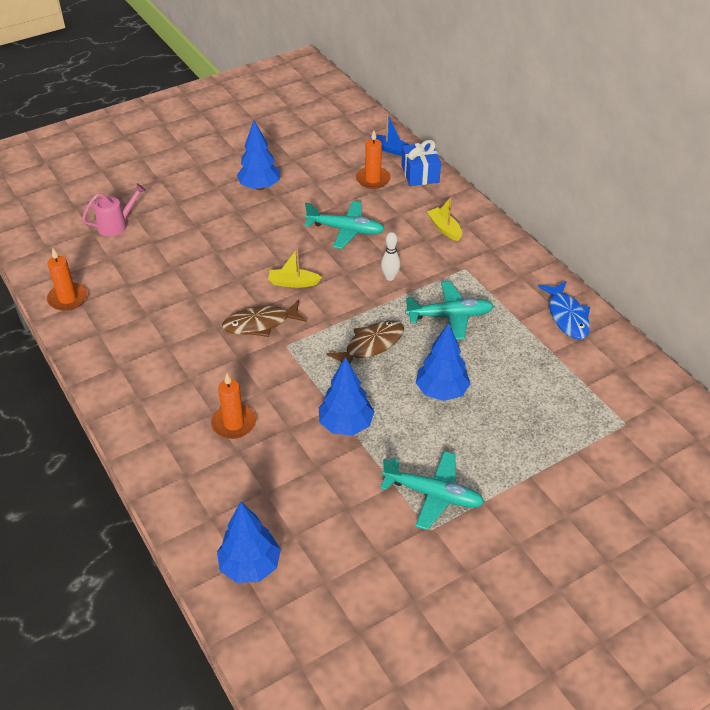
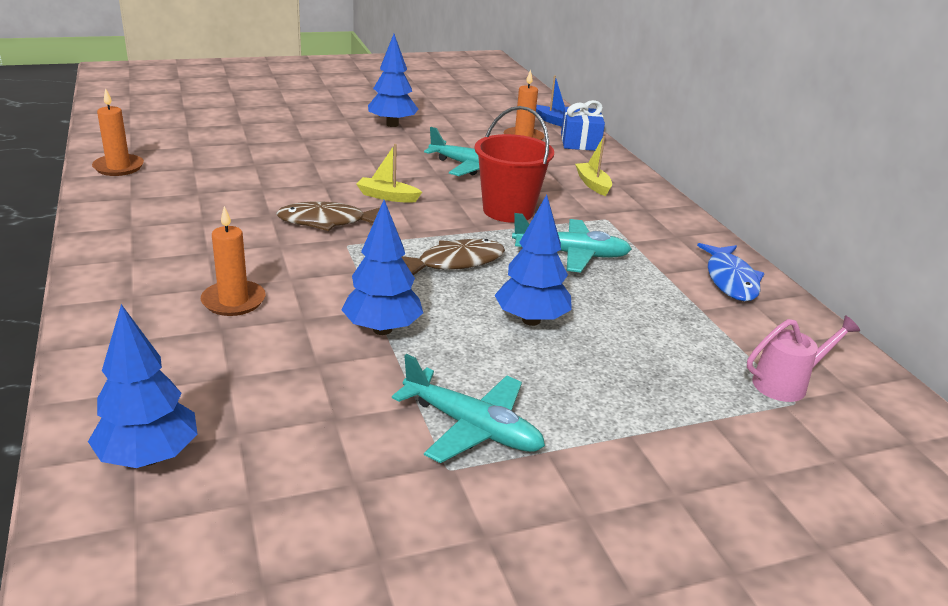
camera: 10 degrees right, 15 degrees down
(117, 225) = (217, 126): pink watering can -> pink watering can (787, 383)
(390, 277) = (508, 211): white bowling pin -> red bucket

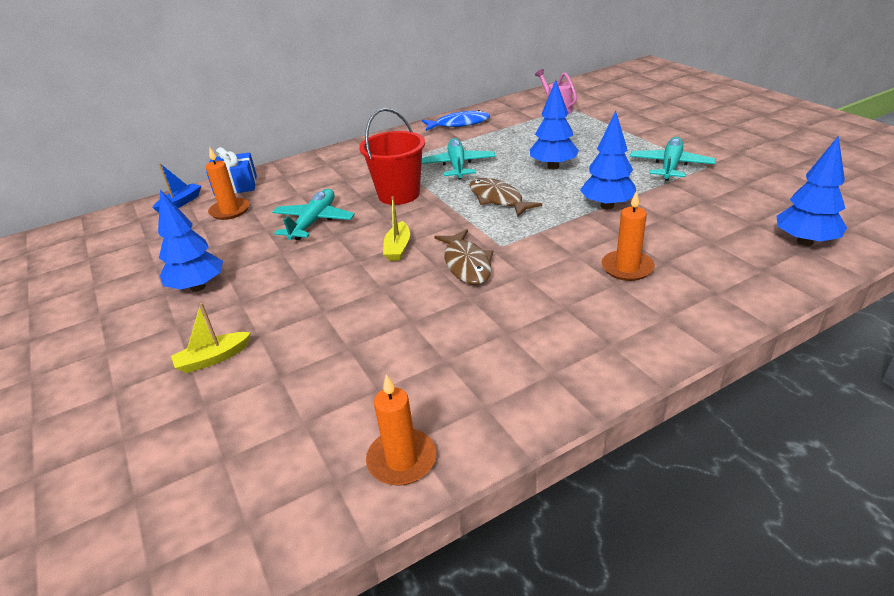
camera: 95 degrees left, 5 degrees up
(593, 184) = (331, 171): yellow boat -> yellow boat (213, 359)

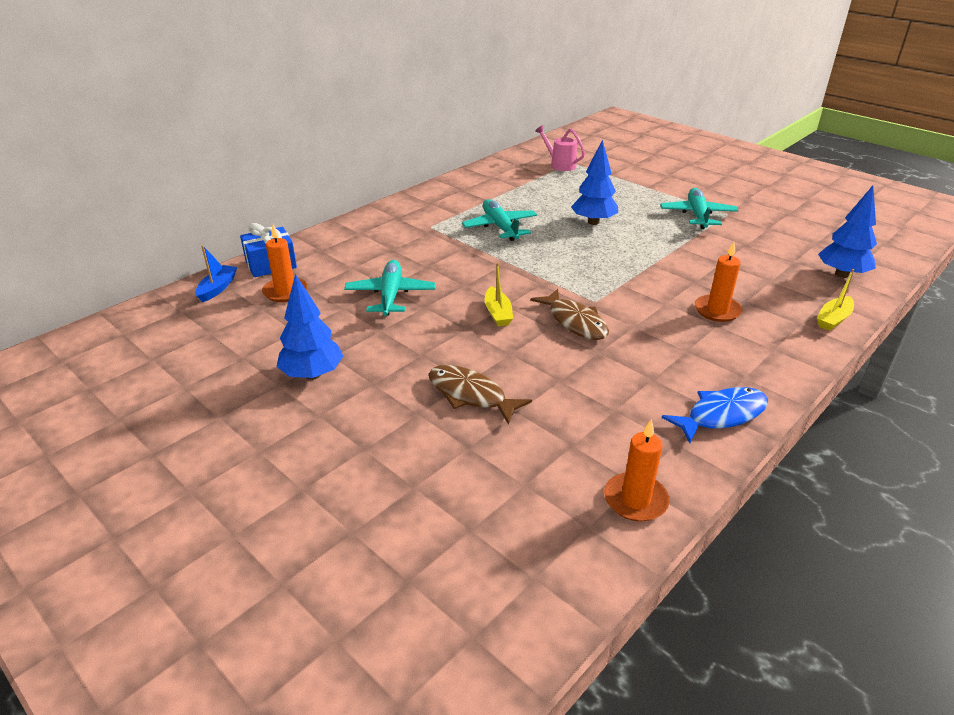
camera: 20 degrees left, 0 degrees up
(213, 359) = (386, 442): yellow boat -> yellow boat (833, 319)
(399, 194) = (460, 260): red bucket -> none
(459, 124) = (472, 184): blue fish -> blue fish (721, 415)
(498, 199) = (562, 257): brown fish -> brown fish (471, 395)
(607, 206) = (666, 256): blue tree -> none

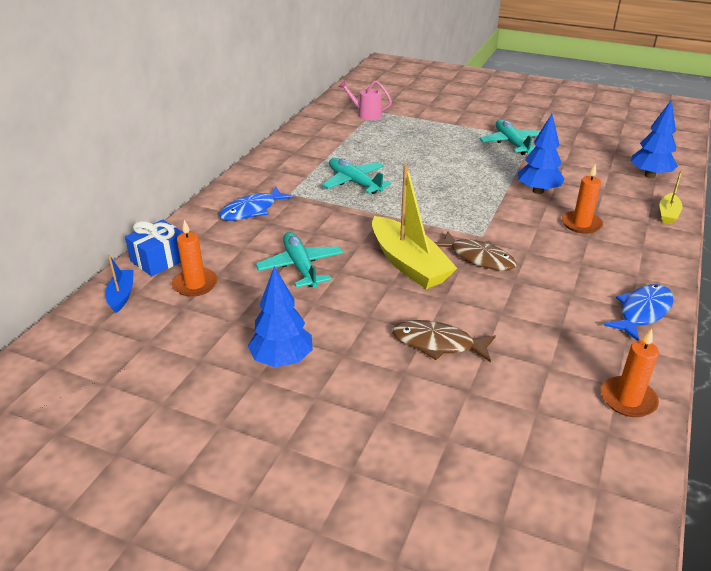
camera: 20 degrees left, 0 degrees up
(383, 236) = (252, 210): none -> blue fish
(498, 313) = (409, 264): yellow boat -> yellow boat, size x2.05
(593, 222) = (431, 164): blue tree -> blue tree (538, 191)

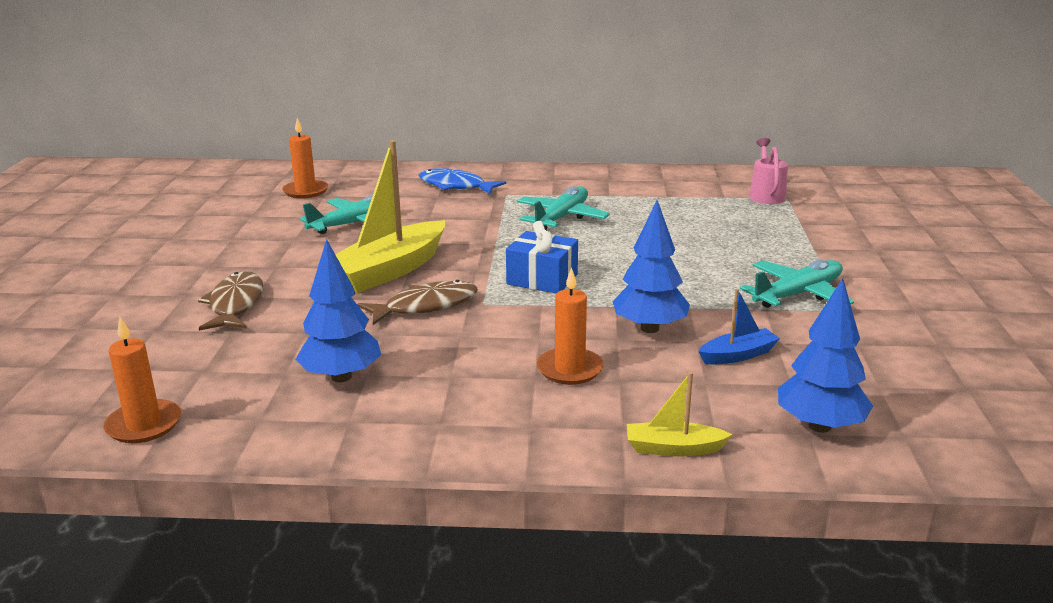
camera: 70 degrees right, 10 degrees down
(121, 295) = (278, 172): blue boat -> blue boat (738, 355)
(159, 259) = (340, 172): blue gift -> blue gift (542, 279)
(282, 360) = (197, 242): blue tree -> blue tree (341, 377)
(478, 258) = (425, 306): brown fish -> brown fish turned 135 degrees counterclockwise
(642, 312) = (341, 430): blue fish -> none

